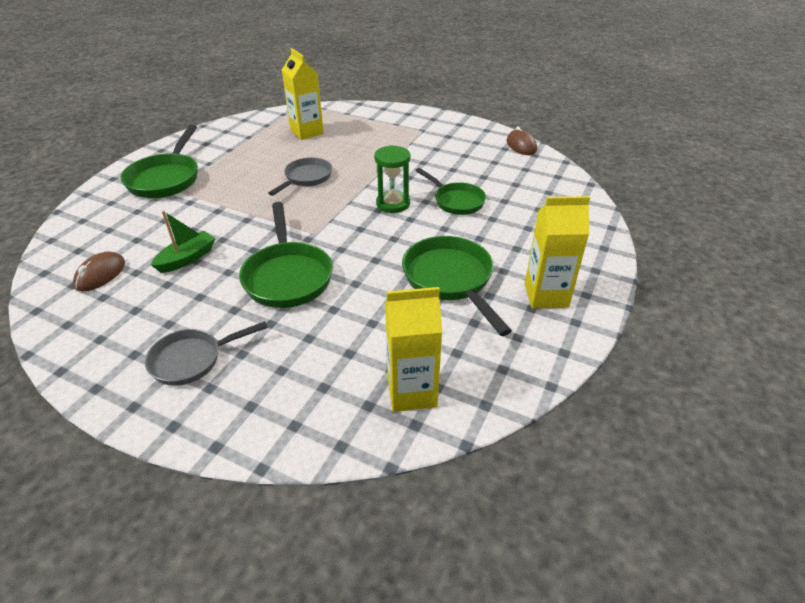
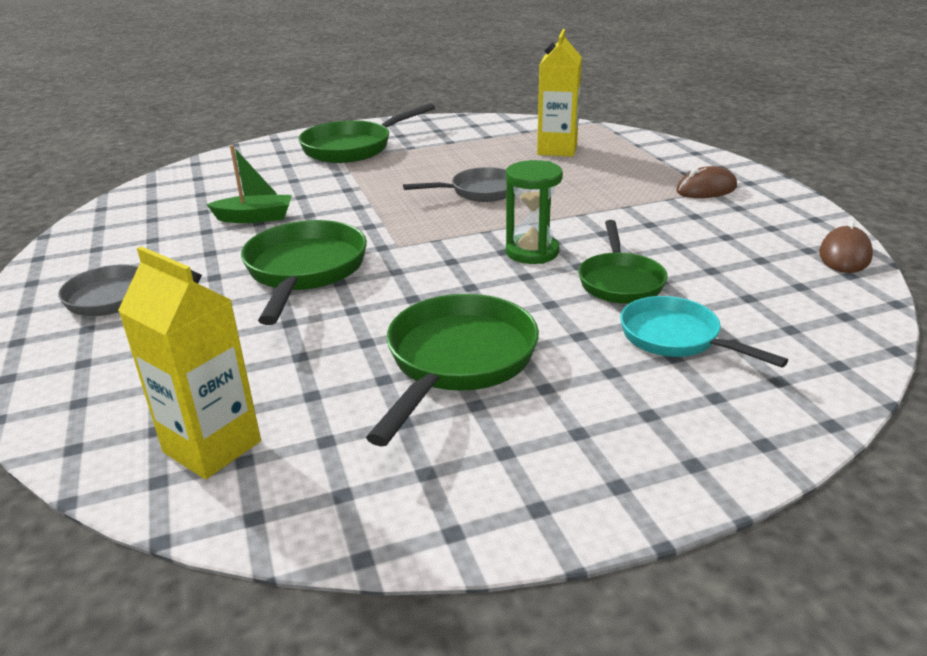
camera: 45 degrees right, 10 degrees down
(100, 274) = (179, 202): brown mouse -> brown mouse (706, 189)
(288, 276) = (304, 271): green pan -> green pan turned 150 degrees clockwise
(517, 218) = (676, 338): none -> turquoise pan
(546, 295) = (552, 450): yellow carton -> none

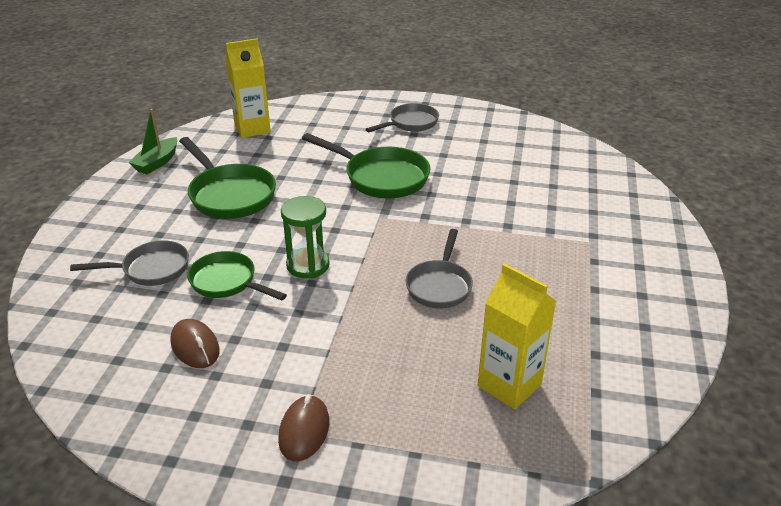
camera: 120 degrees right, 5 degrees up
(255, 218) = (485, 177): green boat -> green boat (157, 163)
(353, 148) = (617, 255): green pan -> none
(676, 338) = (151, 269): turquoise pan -> grey pan
(844, 255) = (110, 420): brown mouse -> brown mouse (195, 346)

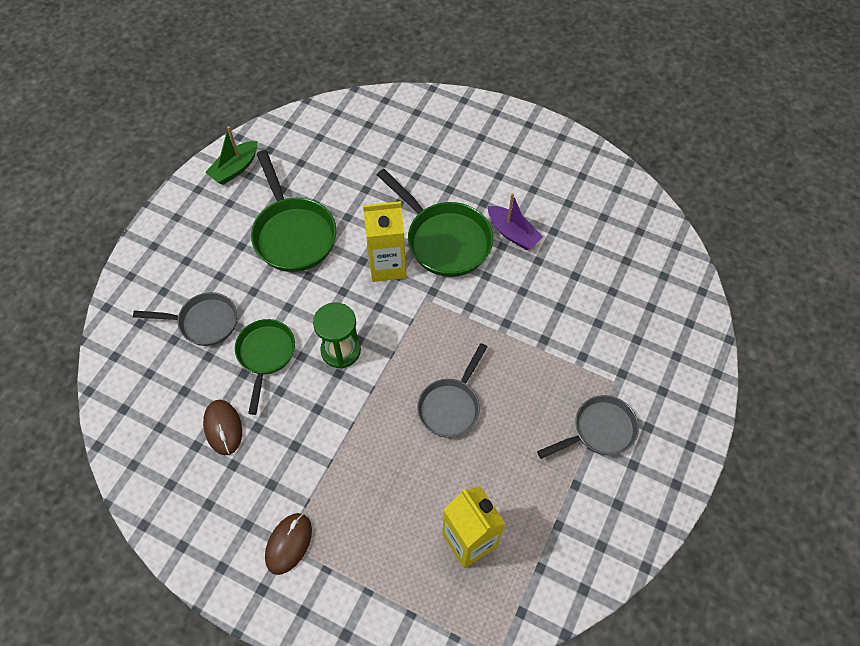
camera: 15 degrees right, 25 degrees up
(227, 282) = (265, 355): green pan -> green pan turned 45 degrees clockwise
(252, 129) = (337, 133): yellow carton -> yellow carton (387, 266)
(410, 123) = (501, 157): grey pan -> grey pan (599, 430)
(443, 165) = (513, 233): none -> purple boat

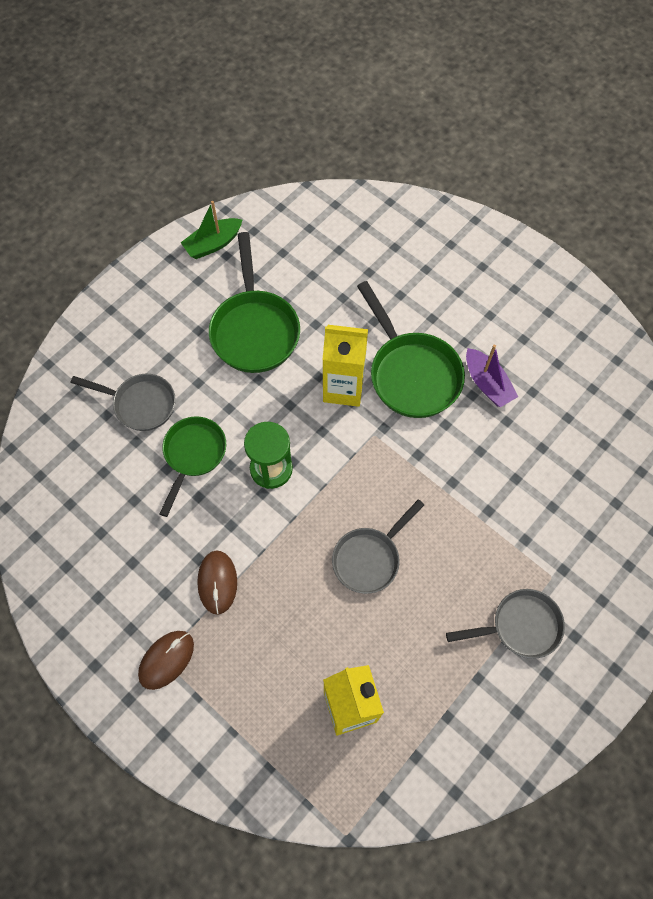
camera: 15 degrees right, 5 degrees up
(223, 428) = (132, 521): brown mouse -> brown mouse (217, 582)

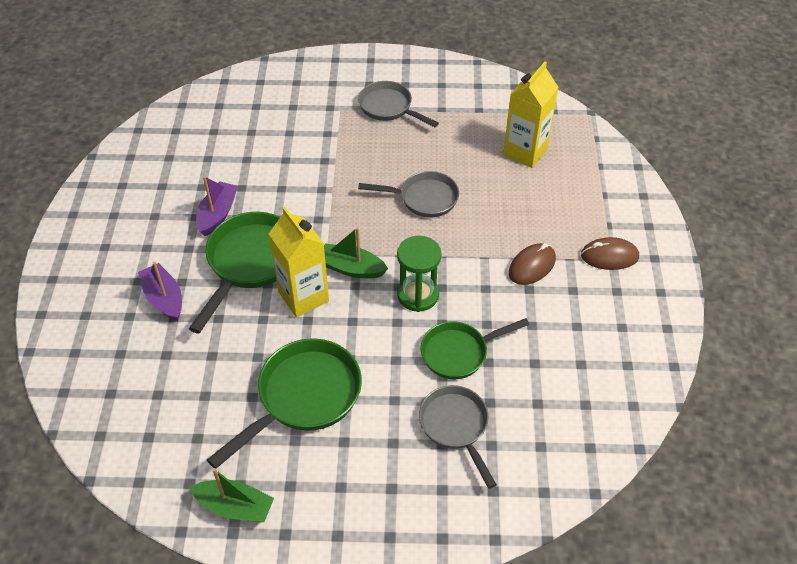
camera: 130 degrees left, 15 degrees down
(341, 441) = (351, 268): none -> green boat
(424, 298) = (164, 298): none -> purple boat

